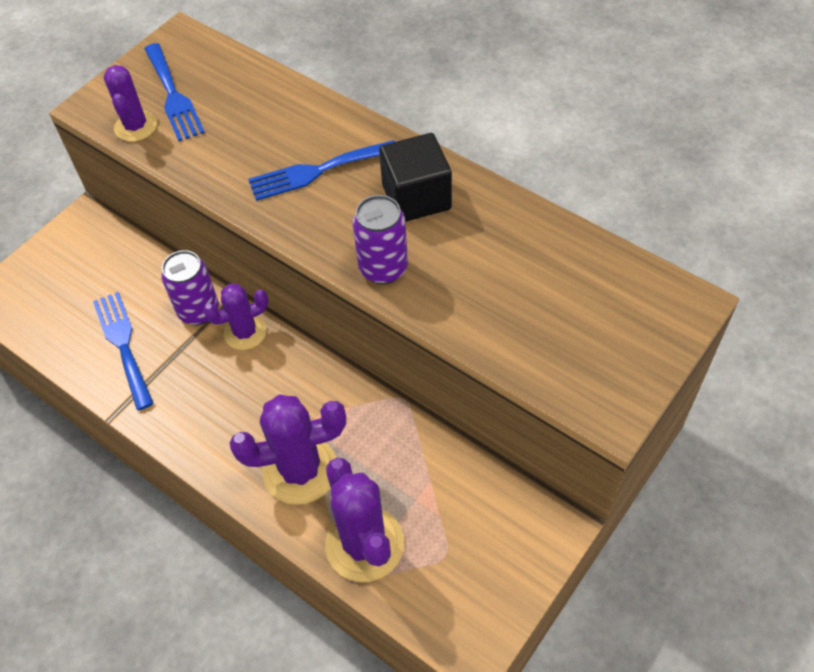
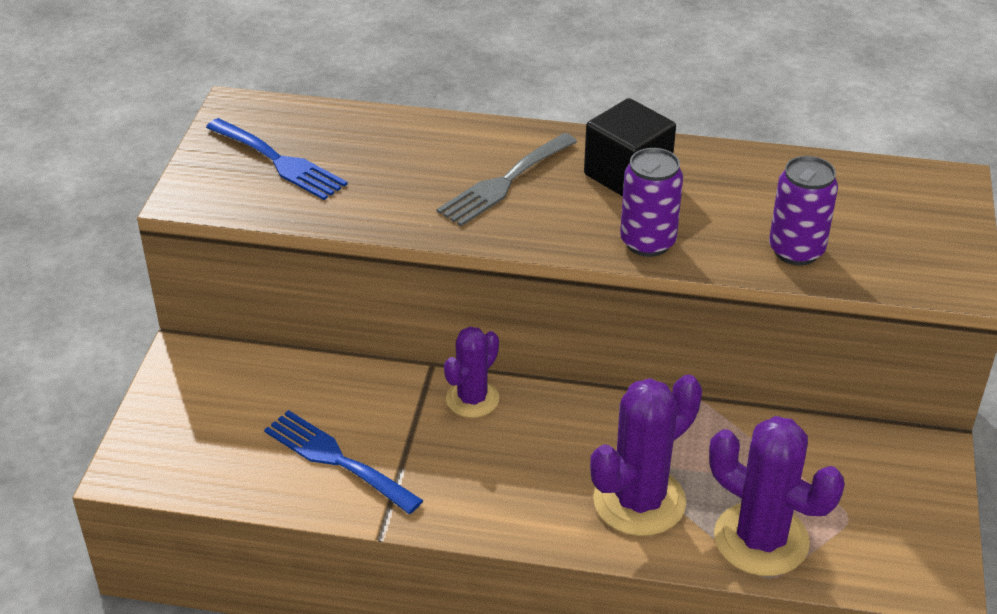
camera: 30 degrees left, 15 degrees down
(136, 126) = (260, 200): purple cactus -> none
(199, 311) = (401, 397): purple can -> purple can (796, 251)
(317, 171) = (504, 183): blue fork -> grey fork

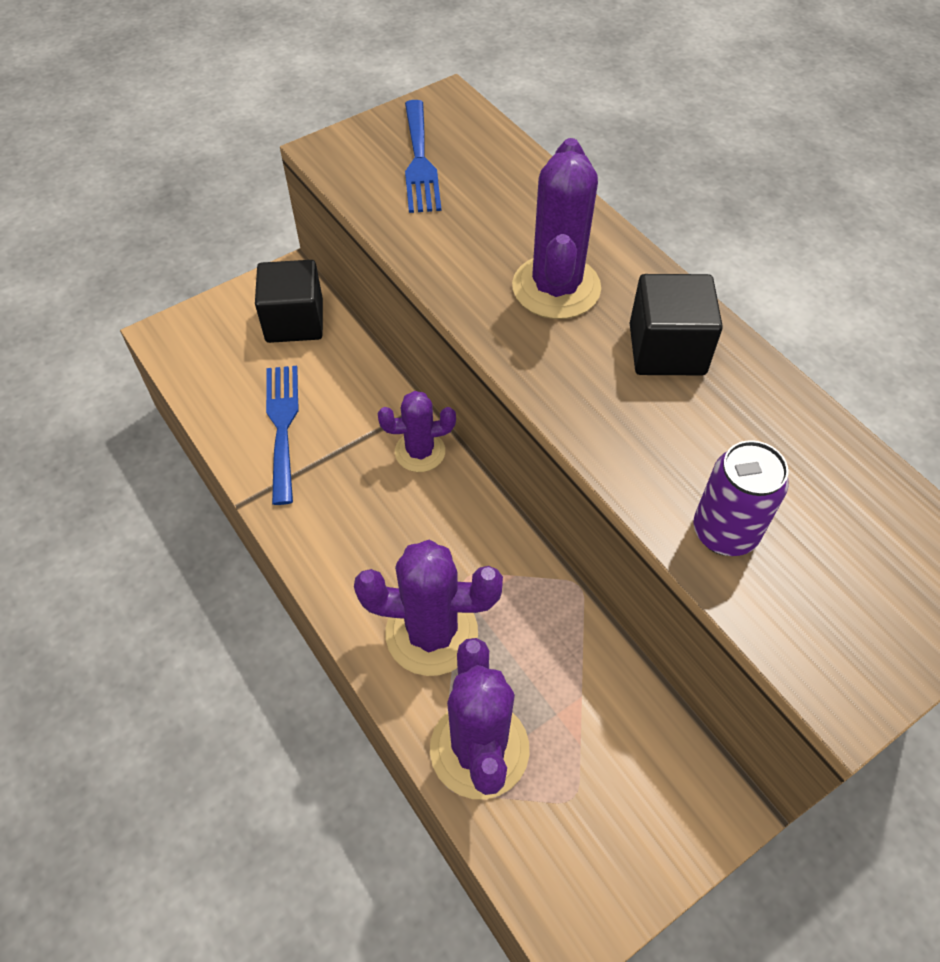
camera: 45 degrees right, 15 degrees up
(237, 382) = (294, 321): none -> black cube
(504, 183) = (556, 287): grey fork -> purple cactus
(647, 242) = (601, 424): purple can -> none

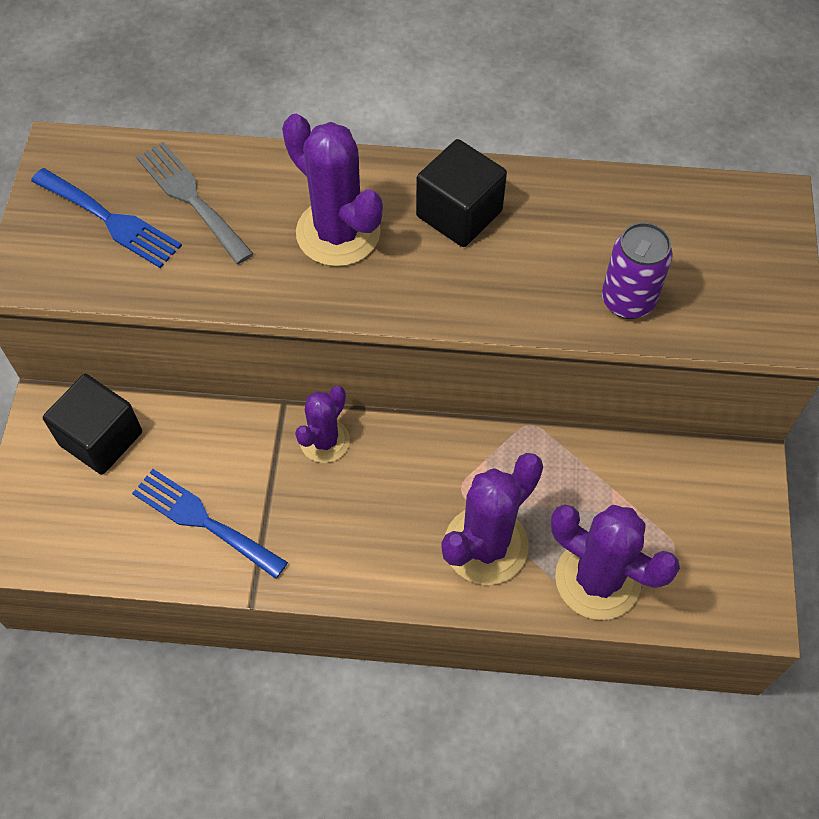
camera: 50 degrees left, 5 degrees up
(487, 187) = (191, 198): none -> grey fork

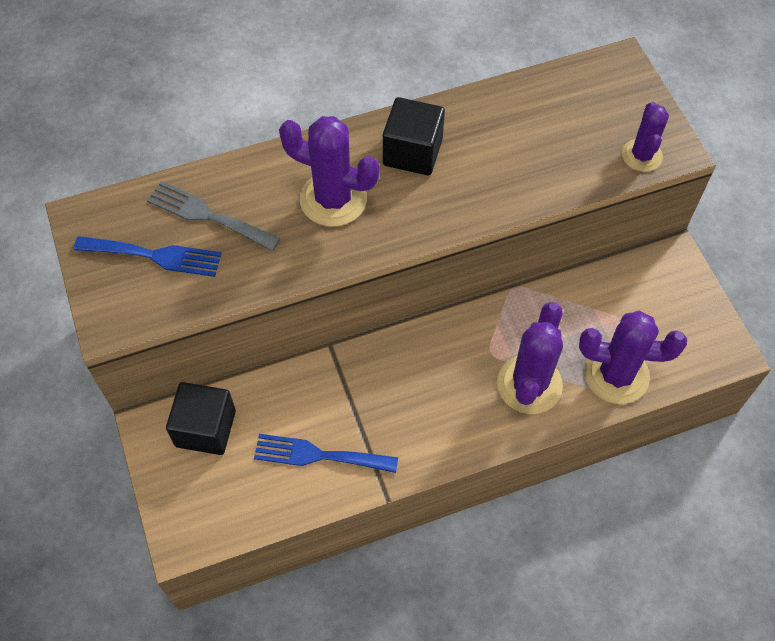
camera: 25 degrees left, 0 degrees up
(324, 441) = (375, 359): purple cactus -> purple cactus (641, 155)
(628, 300) = (562, 169): purple can -> none

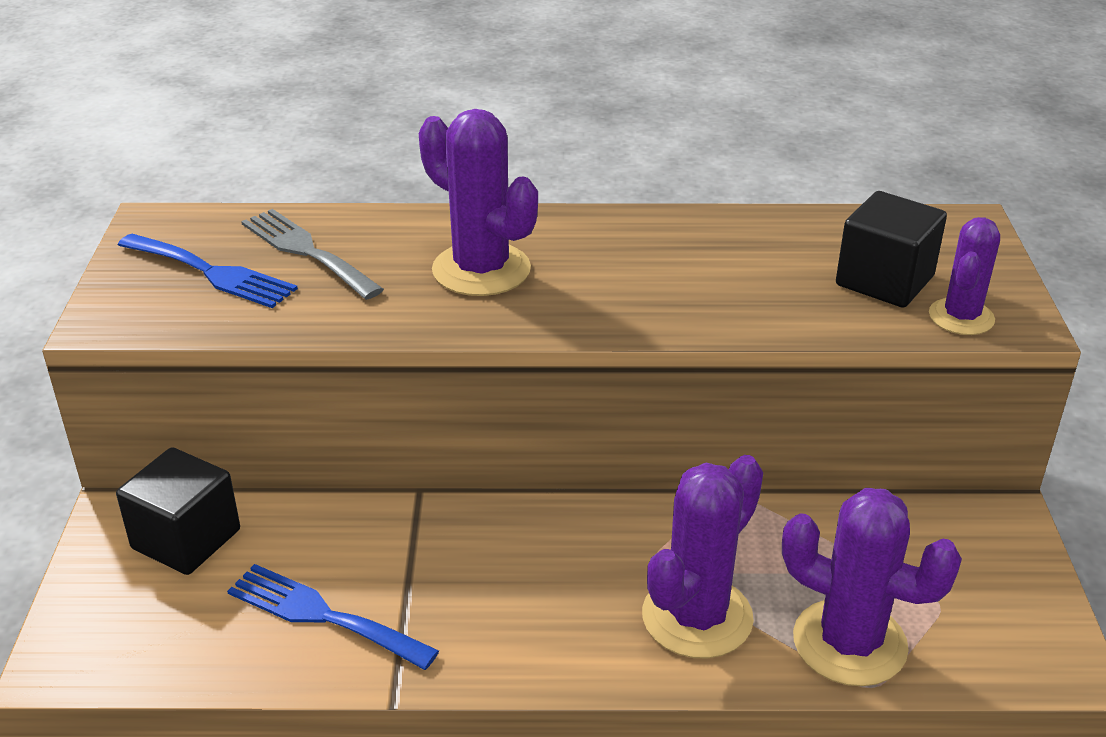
camera: 20 degrees right, 25 degrees down
(412, 152) = (618, 249): black cube -> black cube (884, 281)

